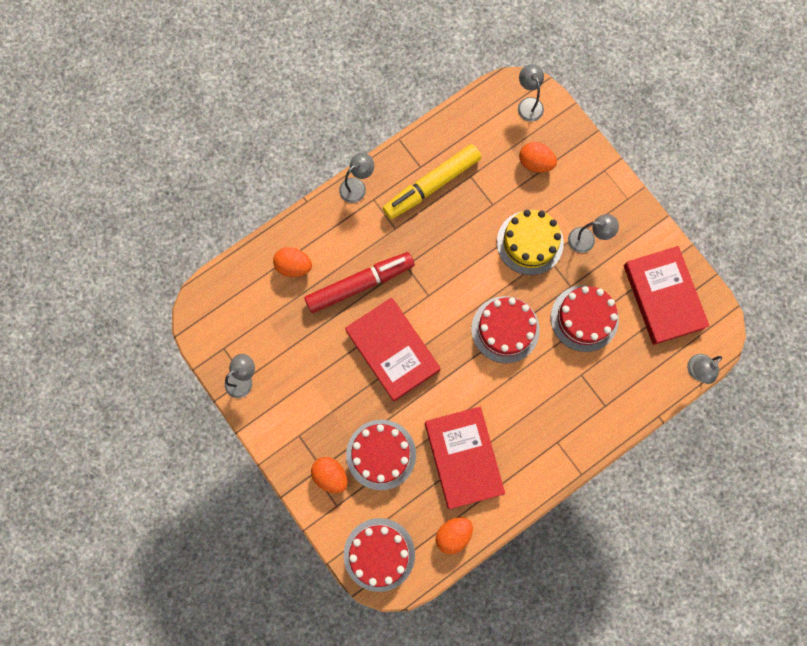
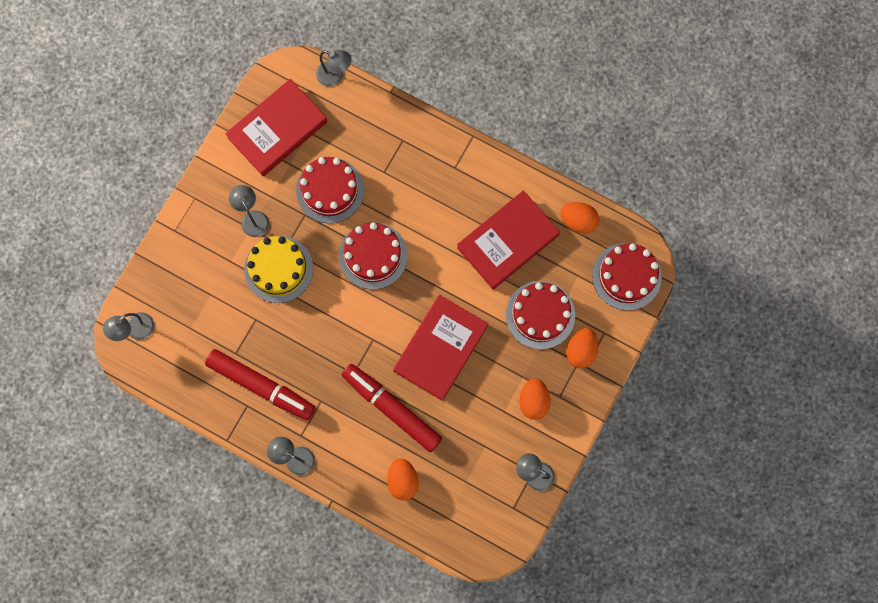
camera: 115 degrees left, 0 degrees up
(432, 185) = (261, 386): yellow marker -> red marker
(535, 163) = (195, 297): orange egg -> orange egg (533, 401)

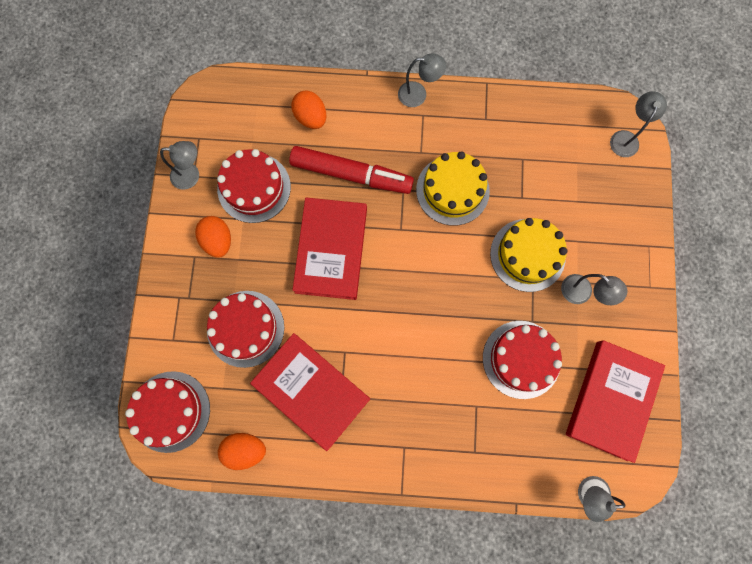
camera: 155 degrees right, 0 degrees up
(261, 386) = (482, 141): red marker -> none
(311, 353) = (452, 190): none -> yellow cake
(373, 255) = (442, 311): red cake -> red cake (254, 188)
(507, 241) = (311, 391): red book -> red book turned 75 degrees counterclockwise
(581, 351) = (190, 311): orange egg -> none

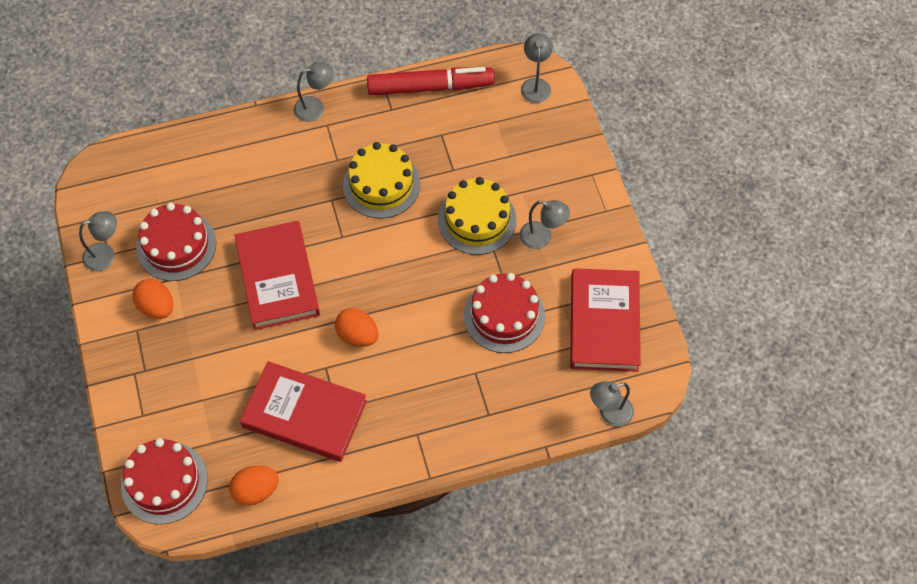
camera: 20 degrees left, 15 degrees down
(245, 328) = (215, 379): red cake -> none
(311, 118) = (212, 162): orange egg -> orange egg (357, 335)
(351, 174) = (273, 202): red marker -> red marker (430, 87)

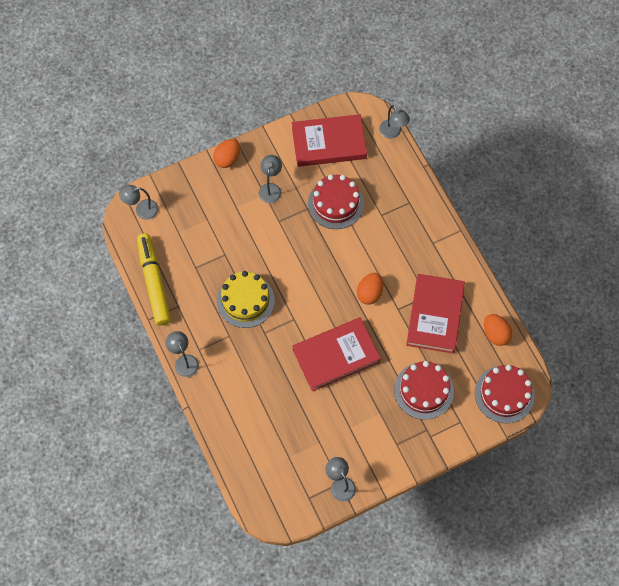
camera: 100 degrees left, 5 degrees up
(156, 307) = (375, 434): orange egg -> orange egg (227, 159)
(176, 245) = (323, 434): red cake -> red cake (423, 390)
(430, 87) = (154, 282): red marker -> yellow marker
(477, 220) = (264, 232): yellow cake -> none

